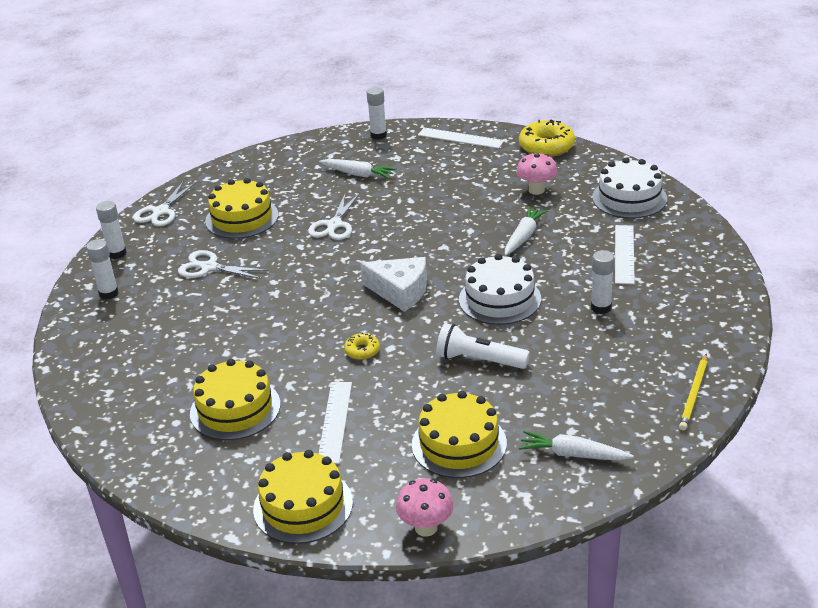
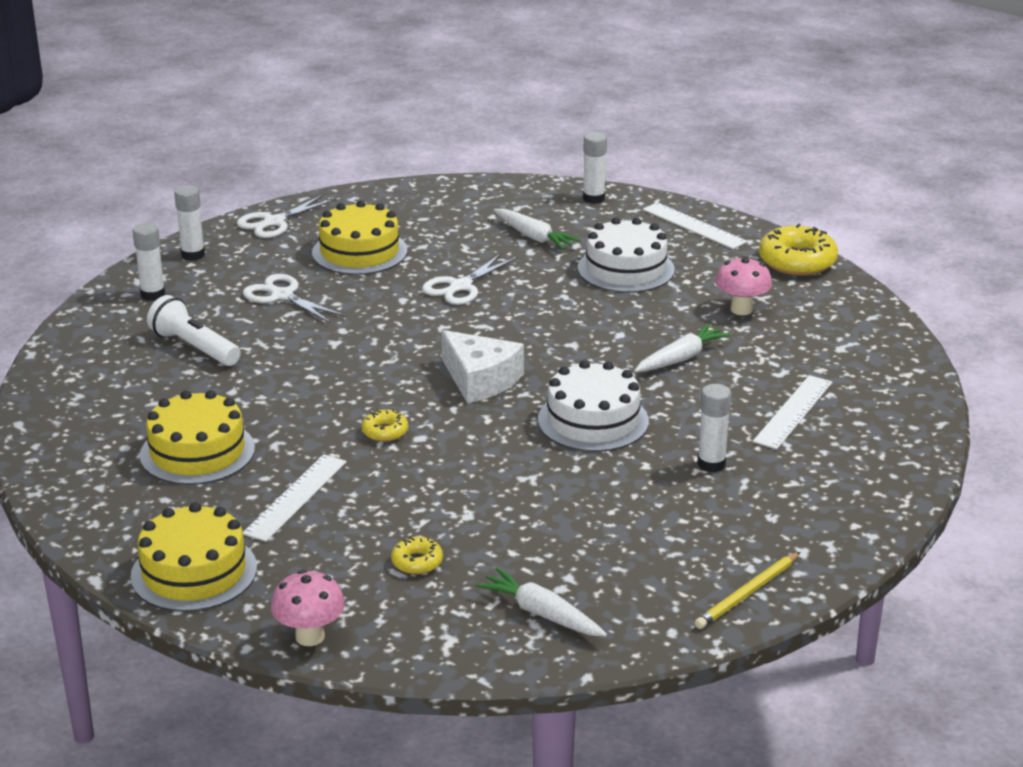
camera: 20 degrees right, 5 degrees down
(459, 444) = (417, 562): yellow cake -> yellow donut
(479, 360) = (513, 480): white flashlight -> white flashlight (194, 347)
(629, 198) = (855, 349): white cake -> white cake (626, 269)

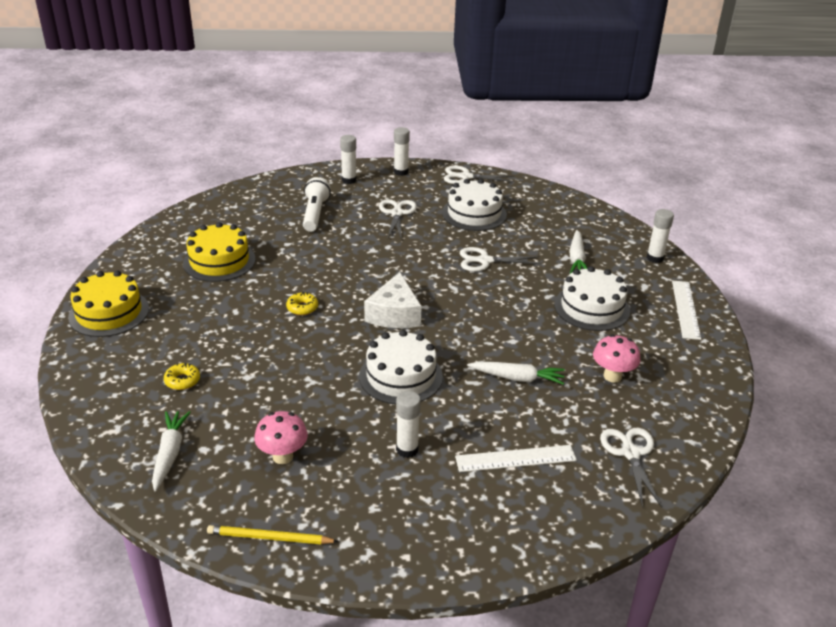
camera: 50 degrees right, 5 degrees up
(296, 497) = (207, 310): white ruler -> none
(310, 636) = (79, 378): pink mushroom -> pink mushroom (283, 456)
(359, 252) = (474, 214): yellow cake -> white cake
(797, 261) = (710, 372): yellow donut -> none
(854, 352) = (630, 453): none -> white scissors

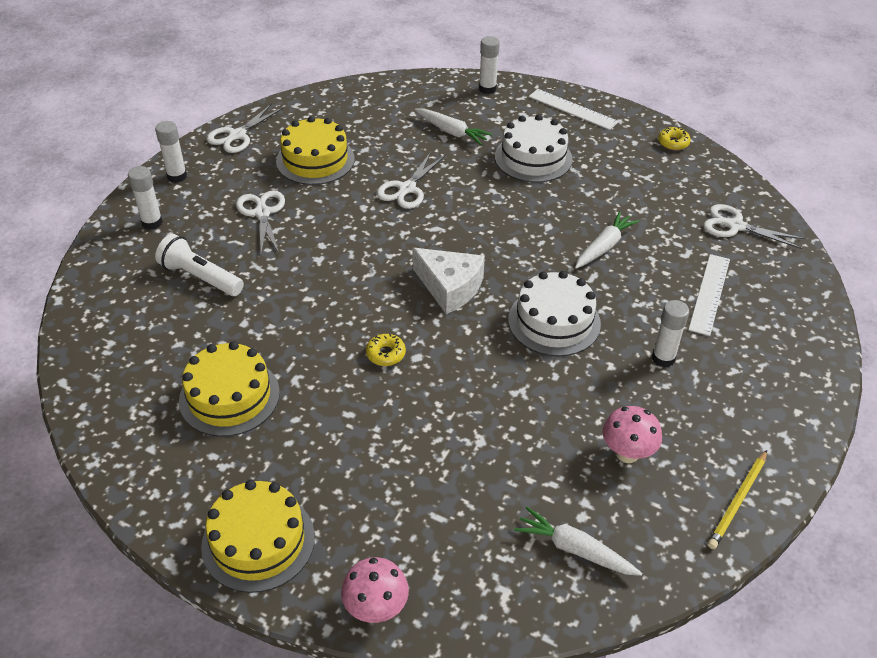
camera: 60 degrees left, 10 degrees up
(182, 381) = (452, 502): yellow donut -> yellow donut (673, 143)
(397, 213) = (262, 213): white scissors -> white scissors turned 45 degrees clockwise
(474, 214) = (315, 160): white cake -> yellow cake
(612, 376) = (635, 191): pink mushroom -> pink mushroom (376, 609)

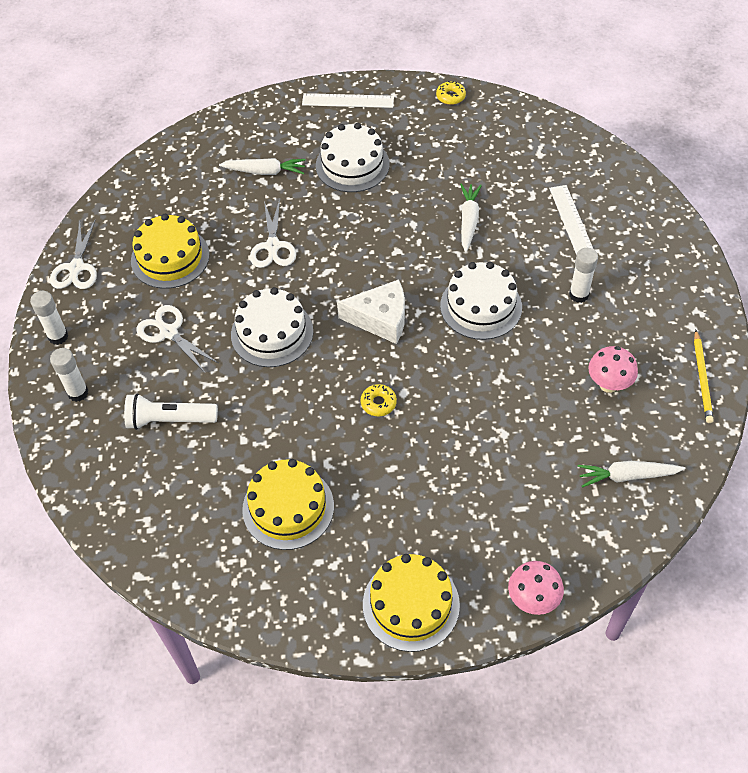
camera: 30 degrees left, 10 degrees up
(345, 253) = (272, 333): none -> white cake
(487, 89) = (260, 113): white glue stick -> none
(735, 226) = (550, 153): white scissors -> none

